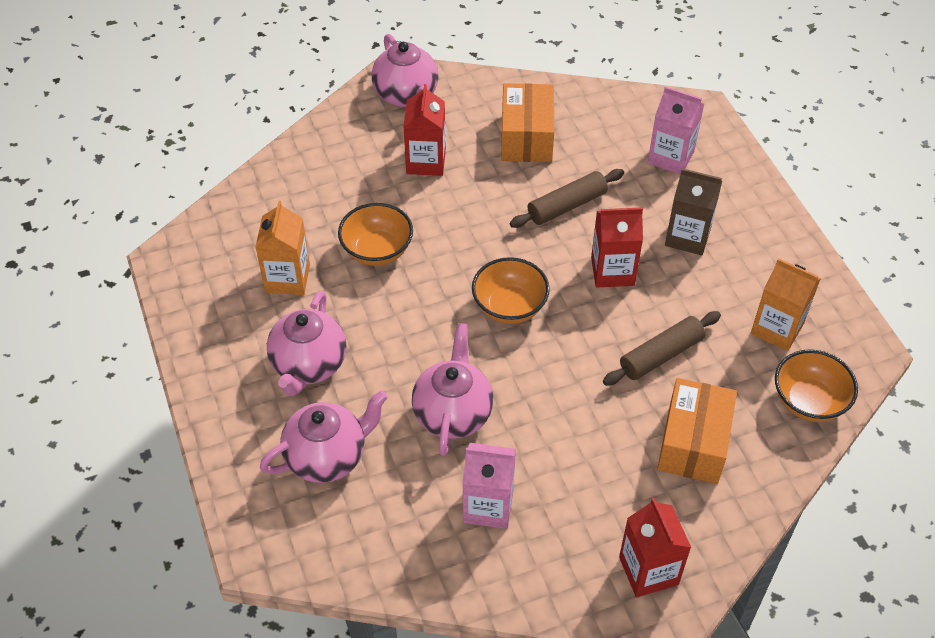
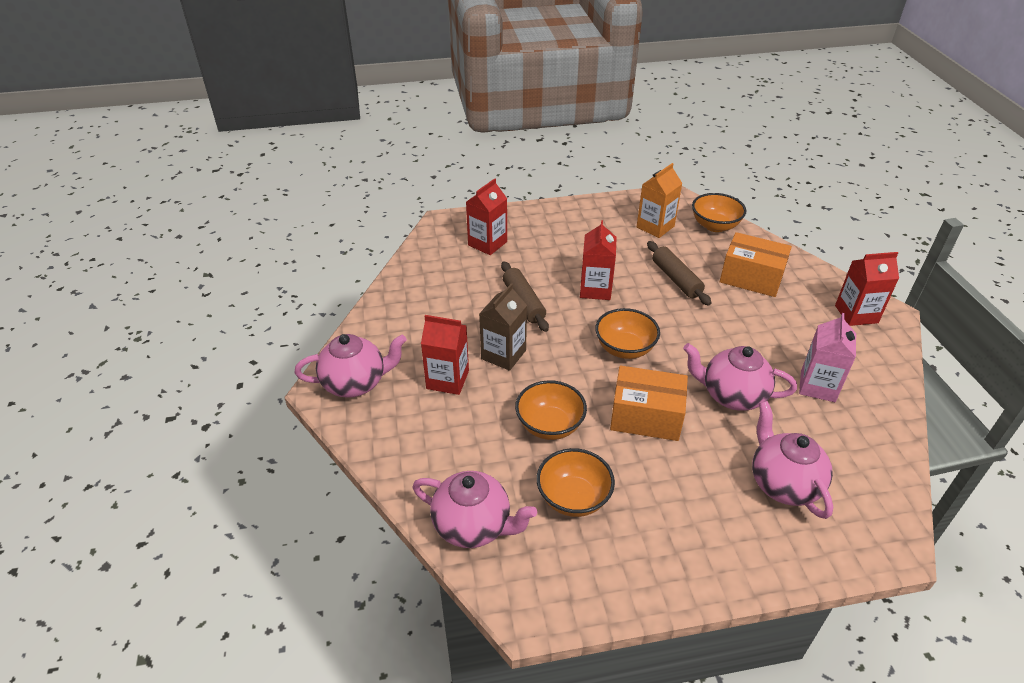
camera: 80 degrees left, 10 degrees down
(287, 278) = (573, 498): orange carton -> orange bowl
(308, 365) = (682, 489): pink teapot -> pink teapot (473, 526)
(526, 137) = (440, 313): orange box -> orange box (646, 416)
(670, 157) = (487, 243): pink carton -> red carton
(687, 237) = (568, 249): brown carton -> brown carton (503, 354)

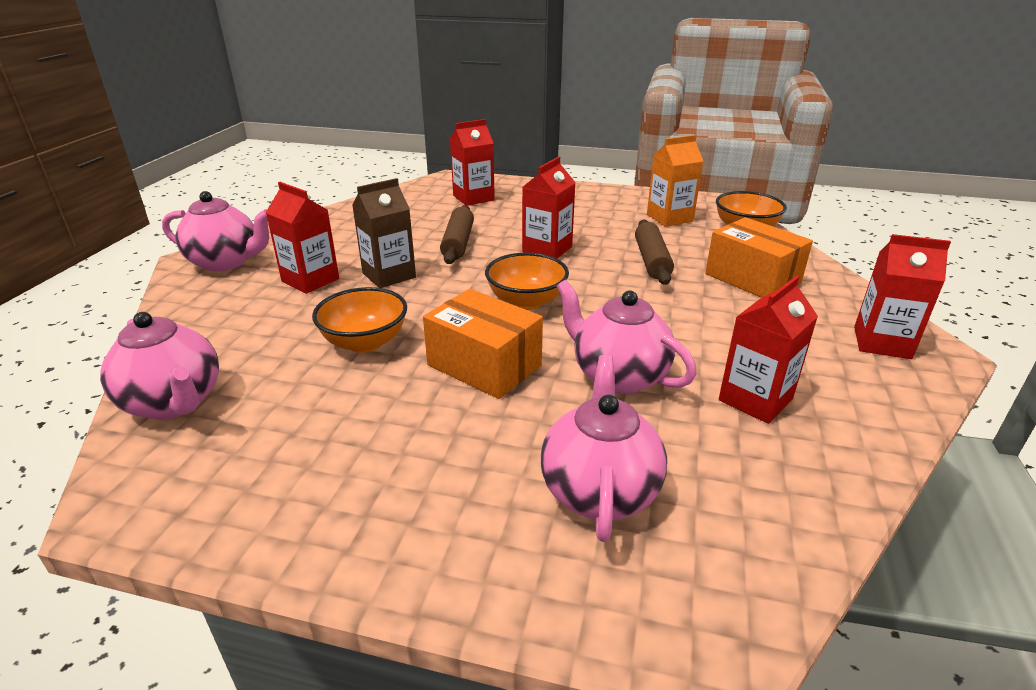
camera: 25 degrees right, 10 degrees down
(573, 498) = (310, 413): orange bowl -> none
(817, 386) = (755, 399): pink carton -> red carton

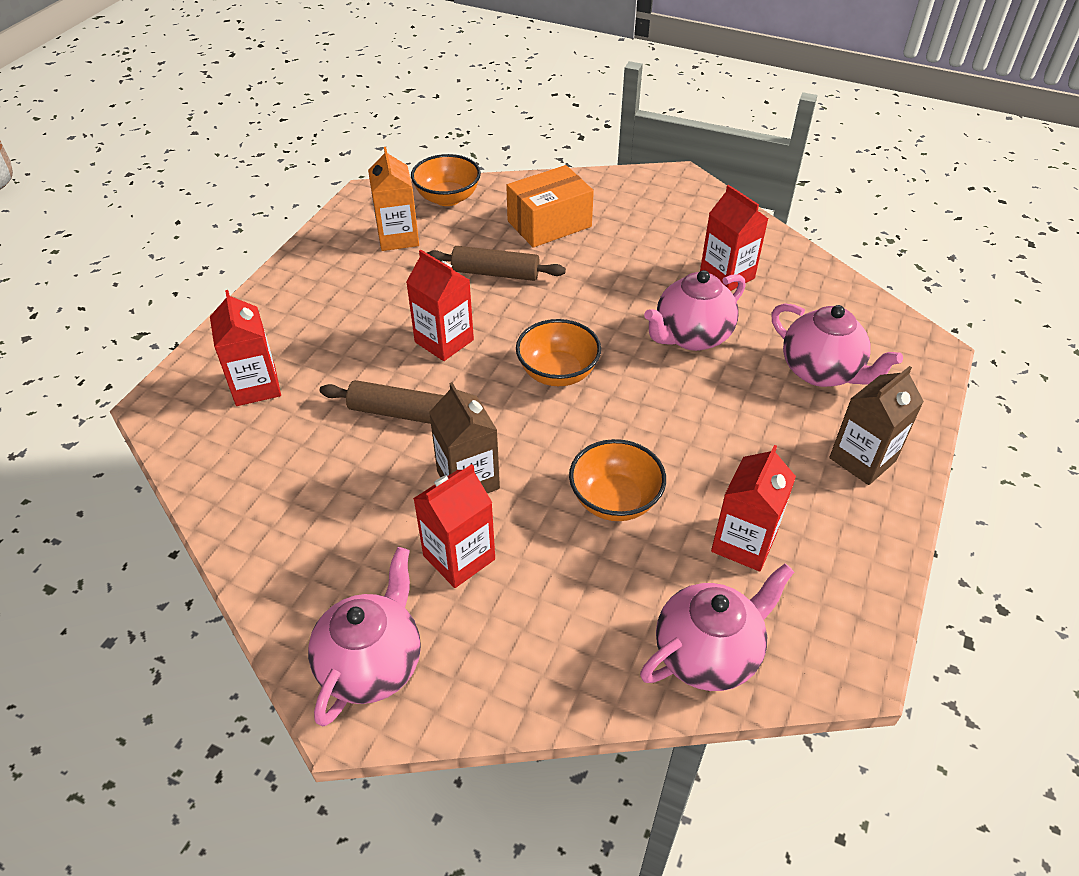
camera: 80 degrees left, 15 degrees up
(433, 529) = (862, 459): none -> brown carton
(484, 365) = (667, 414): orange box -> none
(599, 490) = (821, 372): pink teapot -> pink teapot turned 150 degrees counterclockwise
(882, 343) = (662, 195): red carton -> red carton (743, 543)

